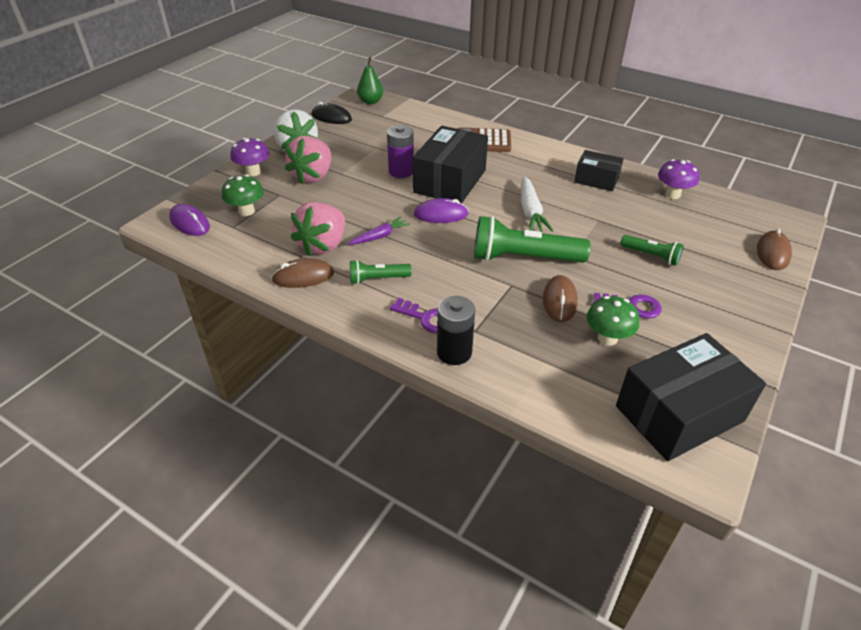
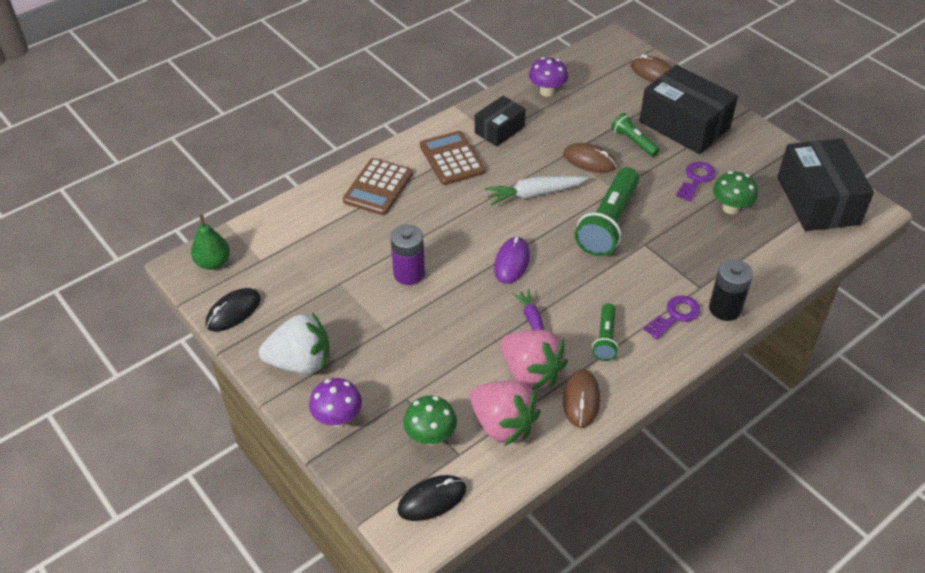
camera: 70 degrees left, 5 degrees up
(190, 223) = (432, 500): purple mouse -> black mouse
(313, 176) = (379, 357): pink strawberry -> pink strawberry (502, 425)
(450, 181) = (450, 238): black box -> black box (684, 125)
(530, 211) = (534, 194): white carrot -> white carrot turned 150 degrees clockwise
(540, 165) = (452, 159): none -> brown calculator
(559, 301) = (676, 220): brown mouse -> brown mouse (589, 161)
(651, 256) = (633, 142): green flashlight -> green flashlight turned 90 degrees counterclockwise

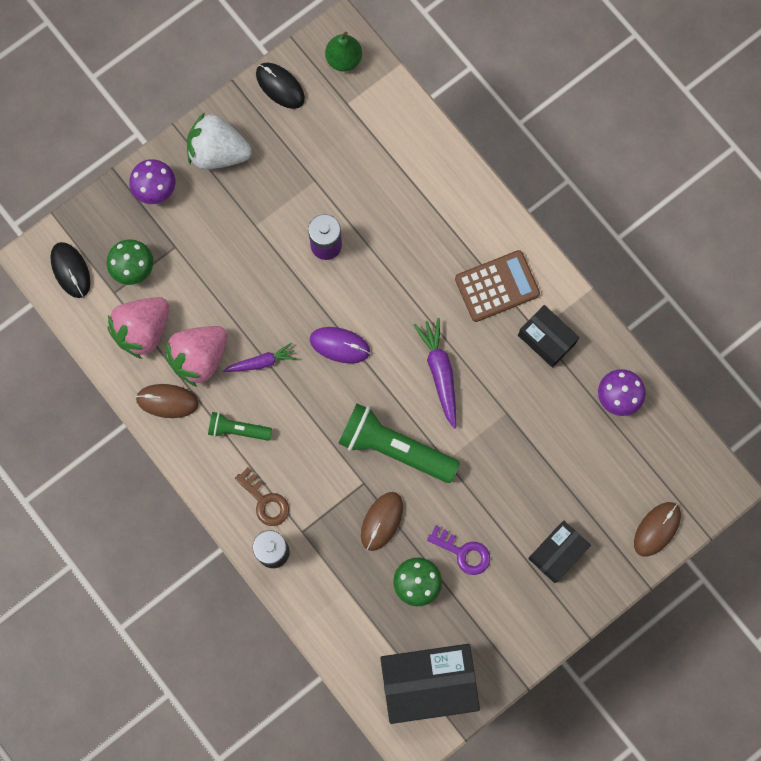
camera: 90 degrees right, 30 degrees up
(300, 362) = (218, 152): white strawberry -> white strawberry turned 105 degrees clockwise
(378, 187) = (451, 210): brown calculator -> none
(534, 194) = (440, 373): white carrot -> purple carrot
(589, 161) = (494, 436): brown mouse -> brown mouse (382, 521)
(633, 142) = (527, 490): green flashlight -> none
(675, 316) = (265, 501): purple key -> brown key
(684, 125) = (557, 553): black box -> black box, size x0.57

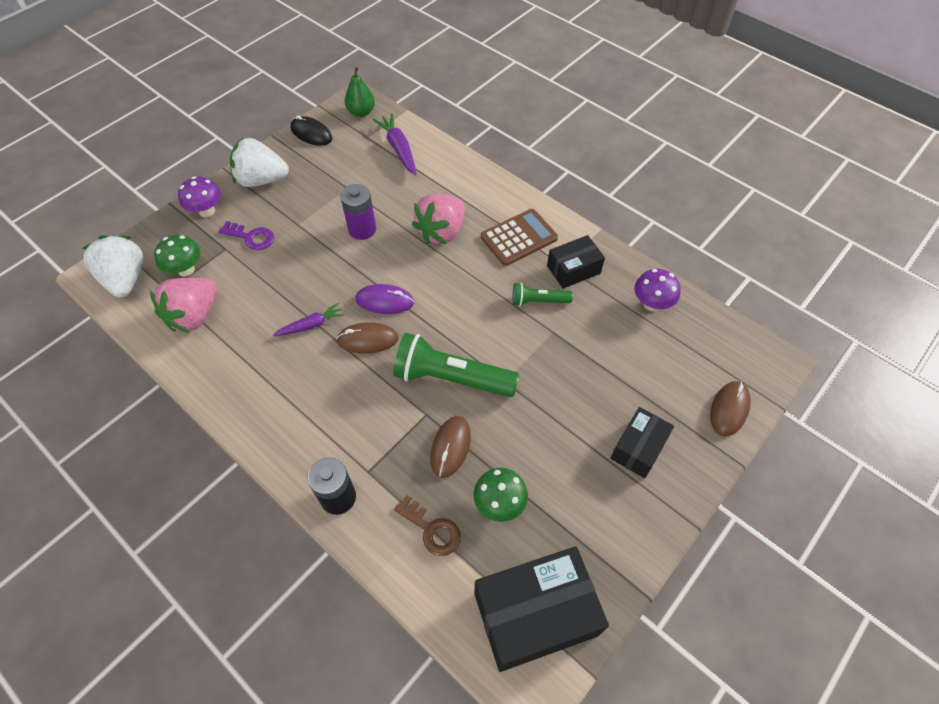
camera: 10 degrees left, 20 degrees down
(70, 270) = (126, 279): black mouse -> white strawberry
(167, 401) = (219, 371): brown mouse -> brown mouse (367, 340)
(199, 358) = (250, 330): pink strawberry -> pink strawberry (441, 232)
(238, 430) = (292, 386): green flashlight -> green flashlight (538, 301)
(265, 501) = (325, 447): brown key -> brown key (431, 529)
(440, 373) = (482, 309): purple carrot -> purple carrot (399, 149)
(463, 552) = (541, 463): purple key -> purple key (251, 237)
(546, 339) = (573, 269): black box -> black box turned 60 degrees counterclockwise

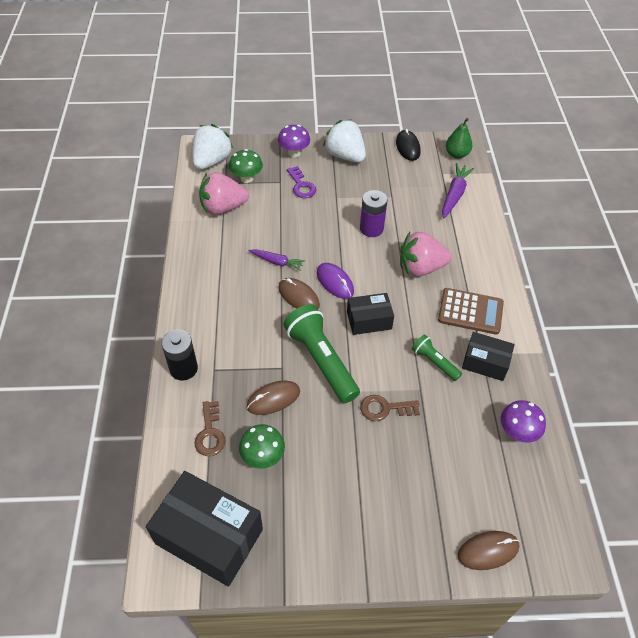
camera: 45 degrees right, 5 degrees down
(545, 371) = (385, 408): none -> brown key
(638, 448) = (389, 511): black box -> black box (369, 320)

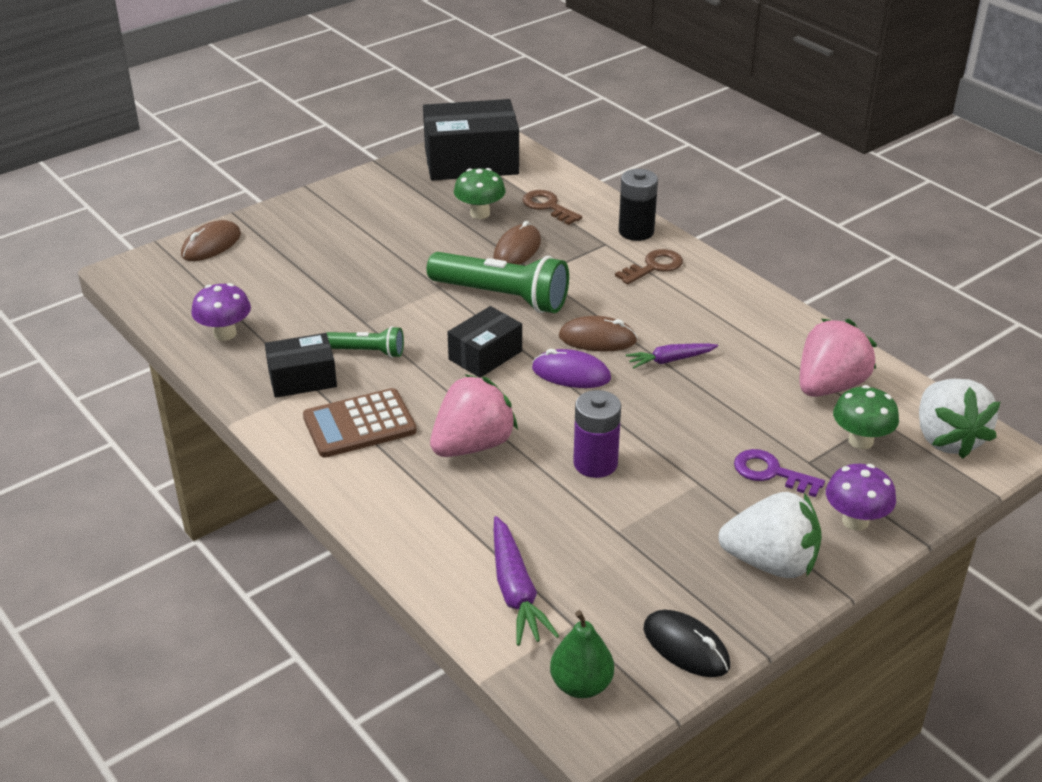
camera: 145 degrees right, 15 degrees down
(385, 408) = (391, 291): brown key -> brown key (653, 267)

